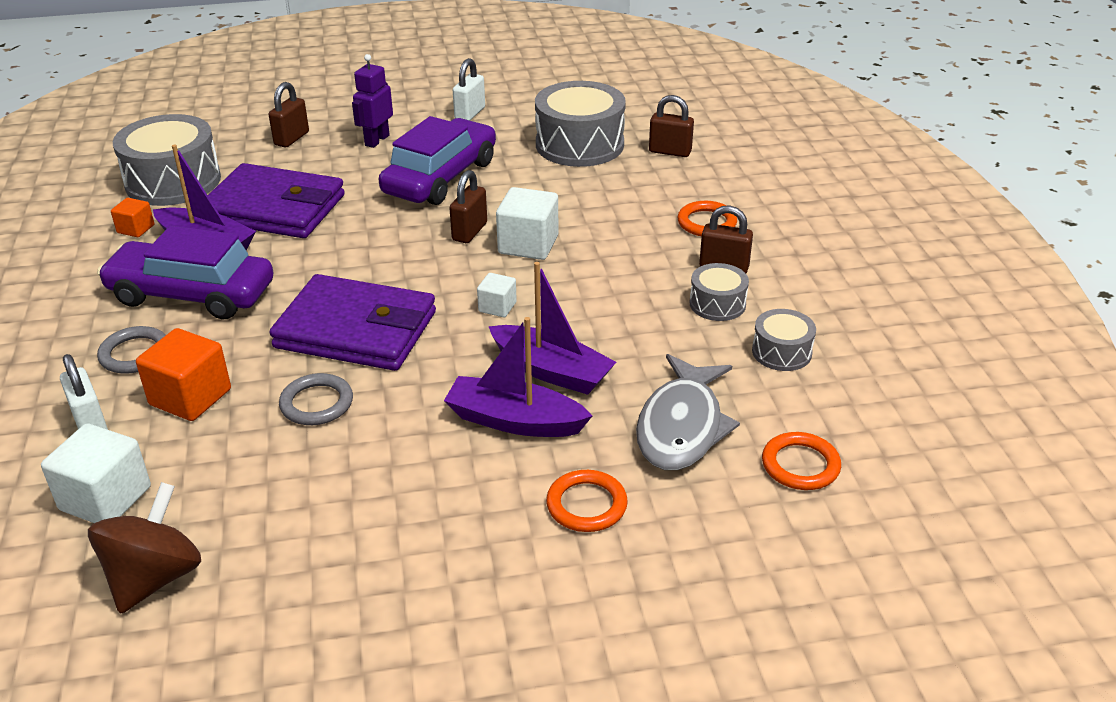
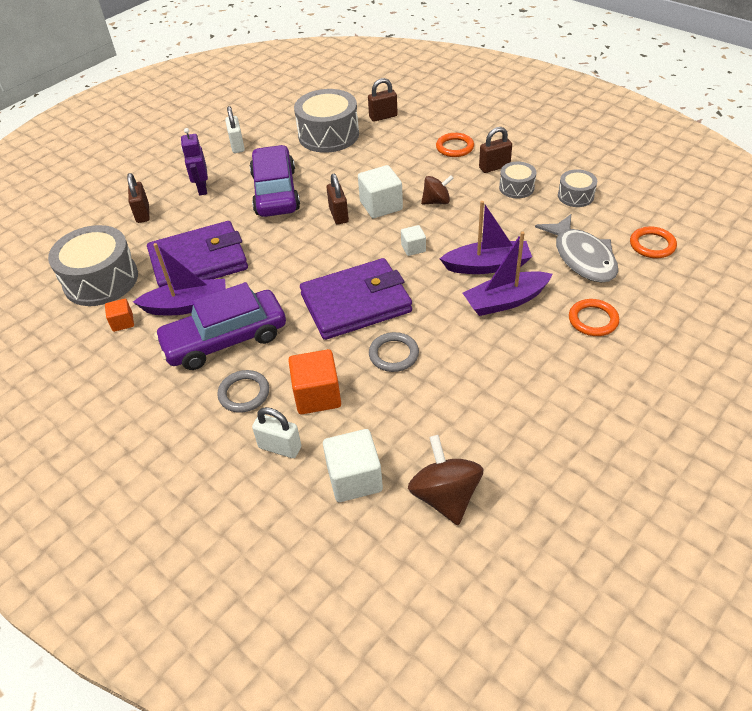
camera: 35 degrees left, 10 degrees up
(596, 271) = (436, 201): none -> brown spinning top

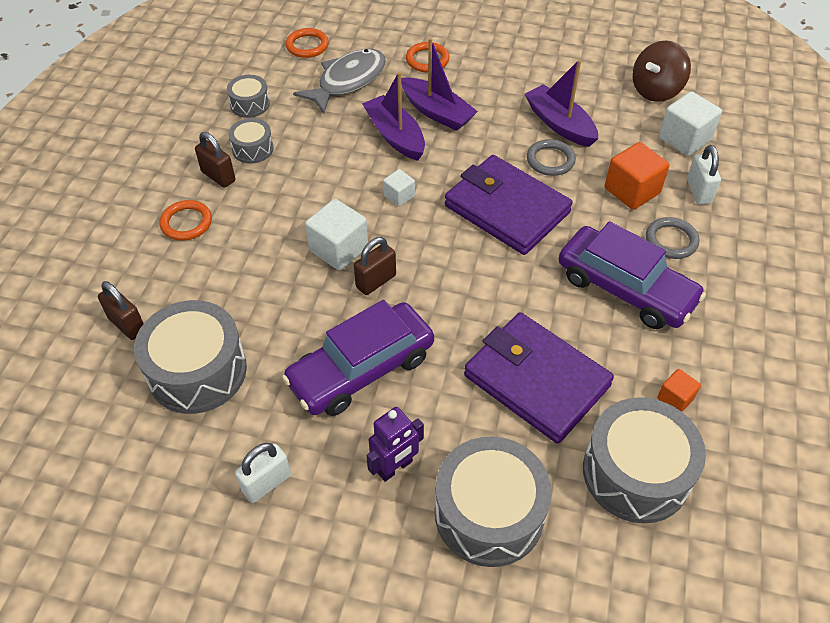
camera: 120 degrees left, 5 degrees up
(143, 214) = (489, 513): brown padlock -> grey drum
(187, 306) = (608, 349): purple boat -> purple boat (560, 124)
(436, 201) = (308, 204): brown spinning top -> none

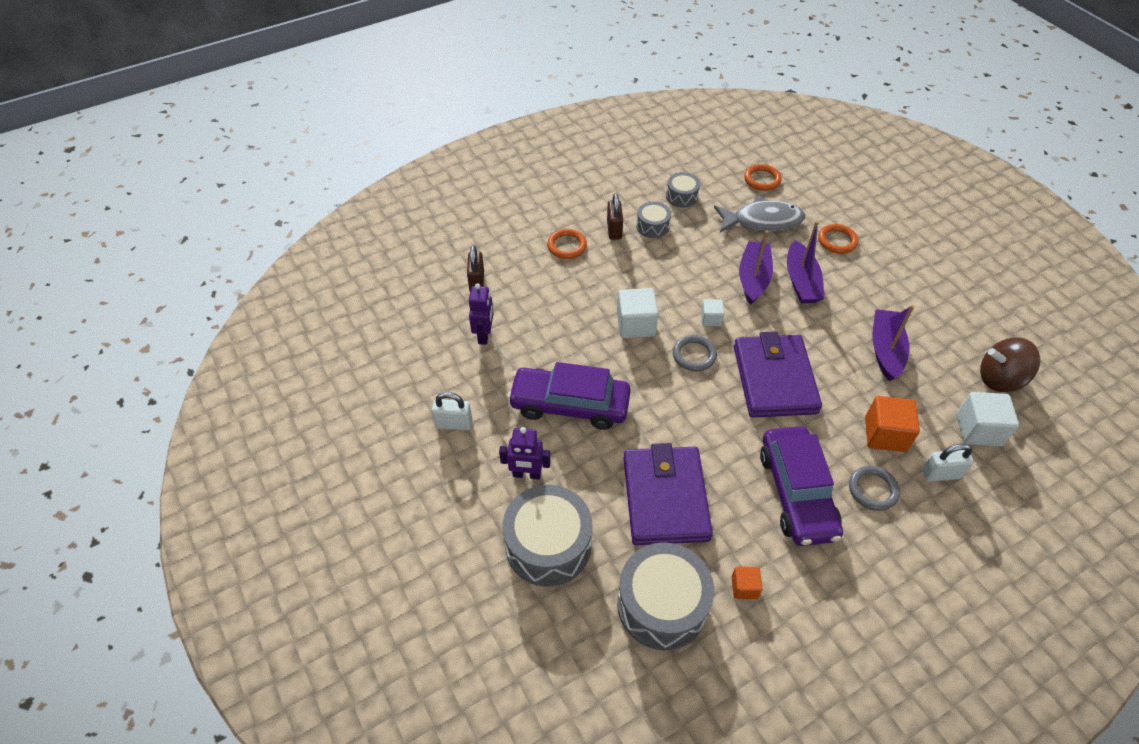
camera: 45 degrees right, 0 degrees up
(197, 371) = (484, 335): grey drum -> purple robot
(376, 281) = (636, 360): brown padlock -> none
(550, 160) = (847, 370): grey ring -> grey ring (694, 355)
(698, 191) = (940, 474): white padlock -> white padlock turned 45 degrees clockwise

